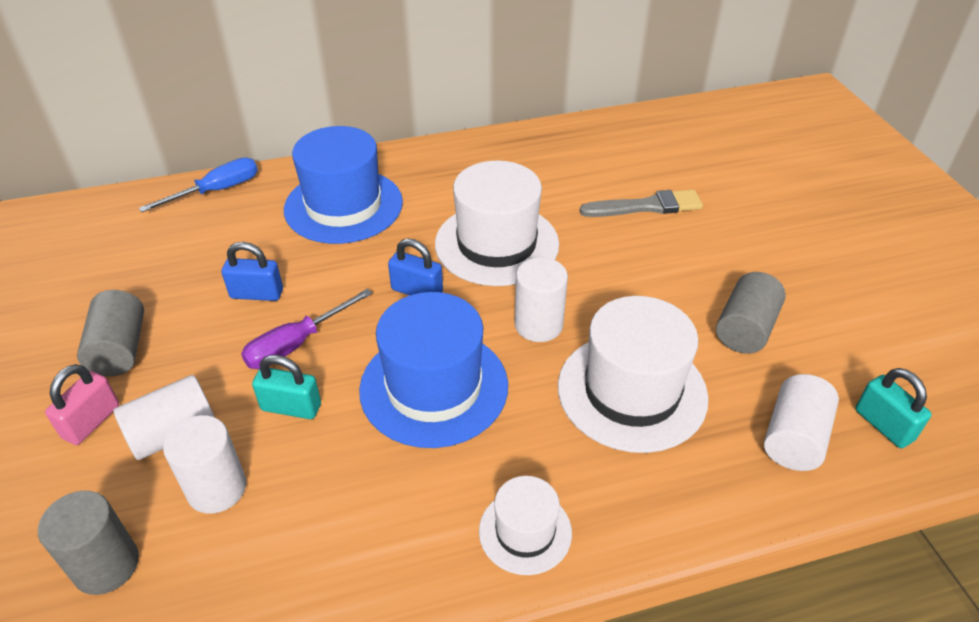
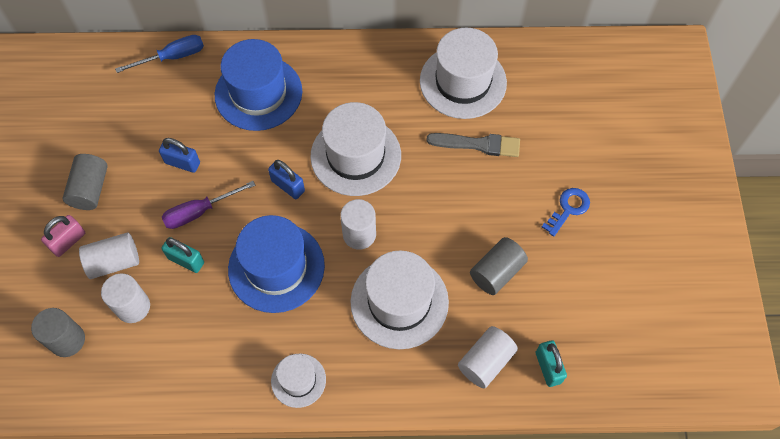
camera: 15 degrees right, 20 degrees up
(596, 155) = (463, 82): none -> white hat
(793, 247) = (568, 209): none -> blue key

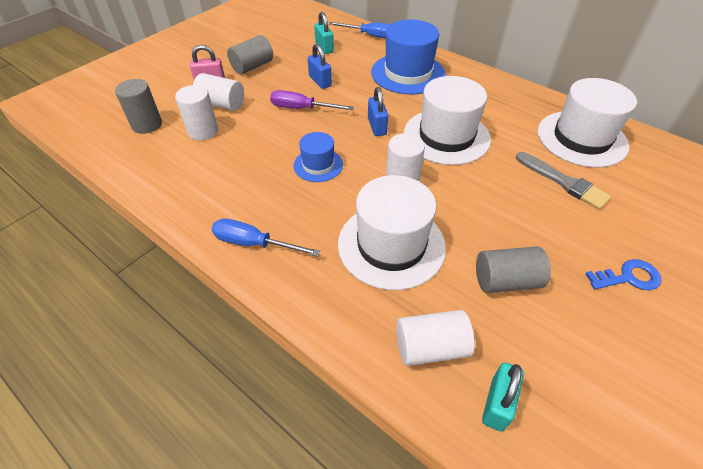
camera: 40 degrees right, 15 degrees down
(186, 260) = (263, 127): turquoise padlock -> turquoise padlock (324, 48)
(276, 267) = (318, 165): blue hat -> blue hat, size x0.54
(298, 380) = (254, 243): white hat -> blue screwdriver

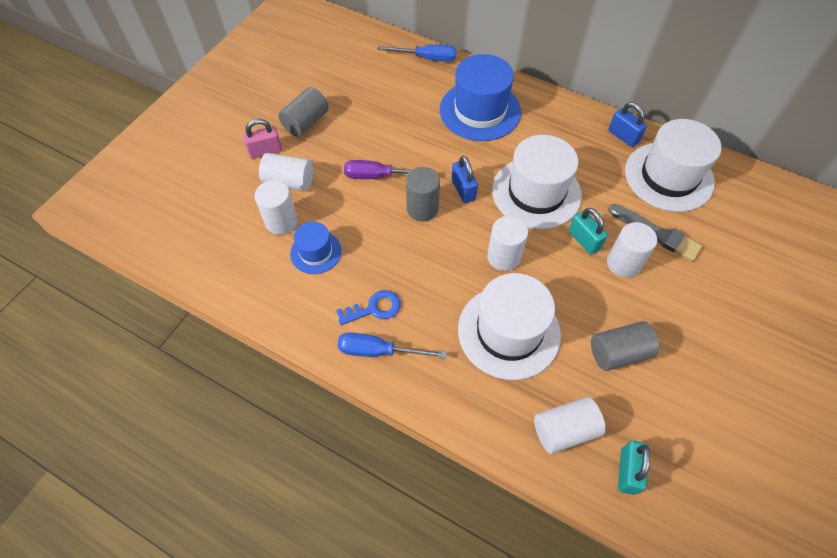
camera: 10 degrees left, 10 degrees up
(147, 125) = (217, 222): grey cylinder -> grey cylinder (422, 209)
(318, 165) = (415, 248): blue hat -> blue hat (316, 252)
(320, 81) = (387, 135): blue padlock -> blue padlock (623, 136)
(324, 48) = (379, 83): turquoise padlock -> turquoise padlock (584, 240)
(524, 202) = (623, 263): none -> white cylinder
(628, 277) = (723, 331): blue key -> blue key (374, 308)

